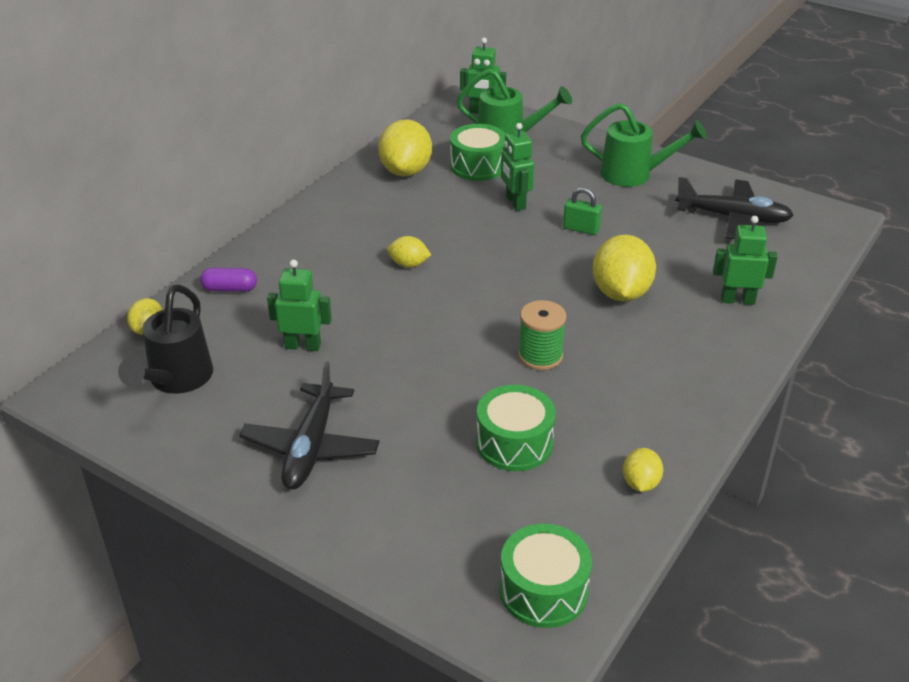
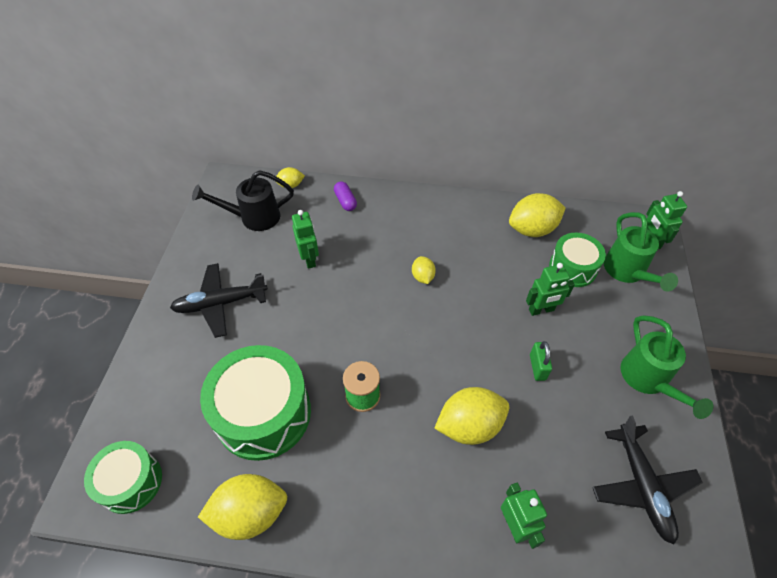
camera: 65 degrees right, 15 degrees up
(514, 443) = (263, 413): green drum -> green drum, size x1.69
(515, 203) = (541, 310): green robot -> green robot turned 150 degrees counterclockwise
(640, 483) = (250, 513): yellow lemon -> yellow lemon, size x1.91

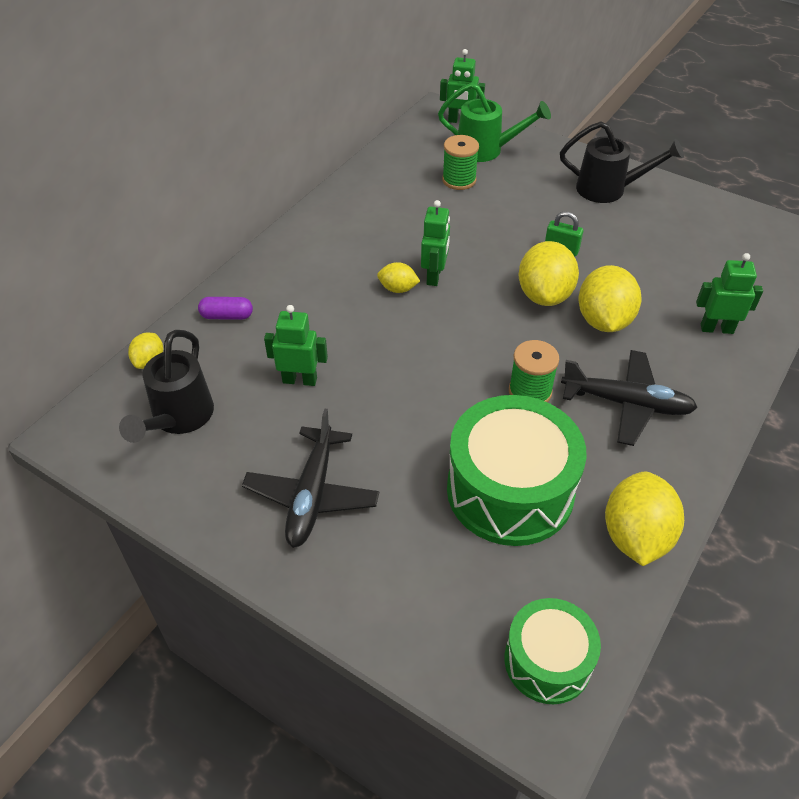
camera: 65 degrees left, 5 degrees down
(532, 229) = (390, 185): yellow lemon -> yellow lemon (544, 295)
(541, 310) = (496, 220): green robot -> green robot (434, 276)
(573, 268) = (459, 180): green drum -> green spool
(642, 486) = (706, 237): black plane -> black plane (627, 403)
(648, 379) = (608, 189): green watering can -> black watering can

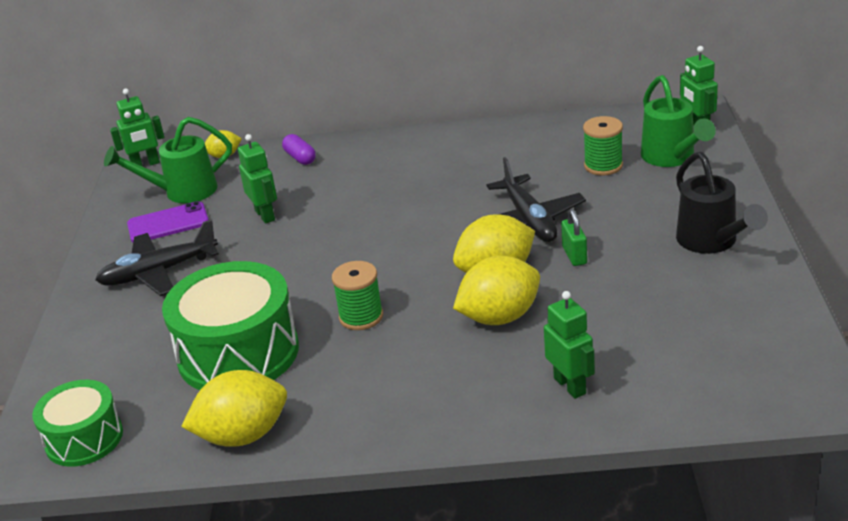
camera: 60 degrees right, 15 degrees down
(179, 418) = (183, 192): black watering can -> green watering can
(226, 452) = (168, 223): none -> purple phone
(398, 289) = (415, 205): yellow lemon -> none
(434, 276) = (452, 213): green robot -> green robot (145, 165)
(627, 403) = (400, 372): black plane -> black plane (529, 220)

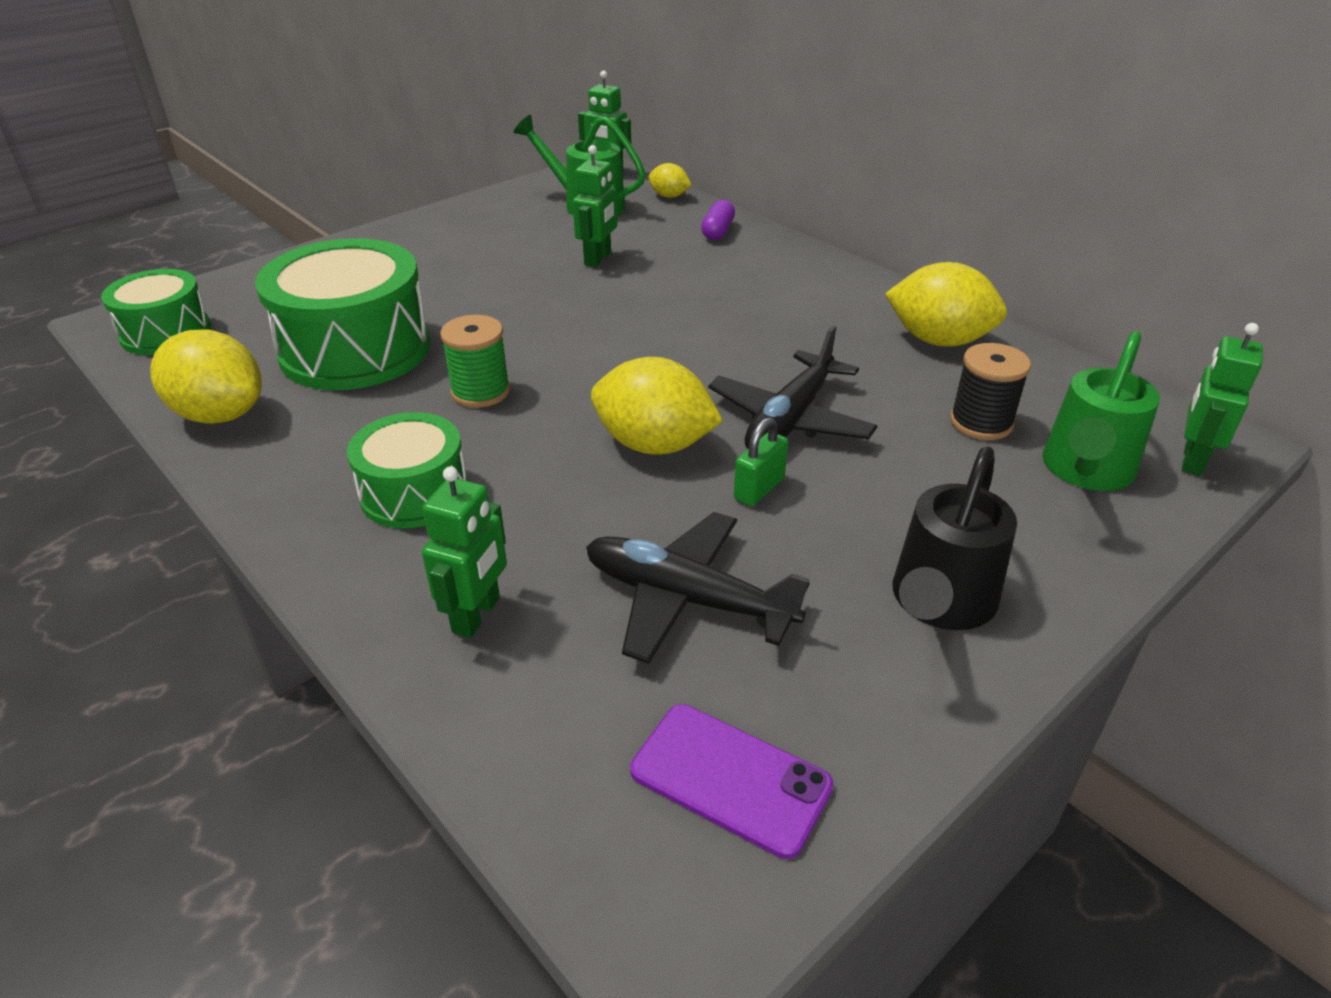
camera: 45 degrees right, 5 degrees up
(158, 272) = (447, 251): black plane -> black plane (687, 599)
(168, 223) = (529, 221): purple phone -> purple phone (730, 778)
(436, 375) = (414, 493): none -> green drum
(499, 317) = (569, 488): yellow lemon -> yellow lemon (938, 340)
(603, 166) = (981, 422): green spool -> black spool

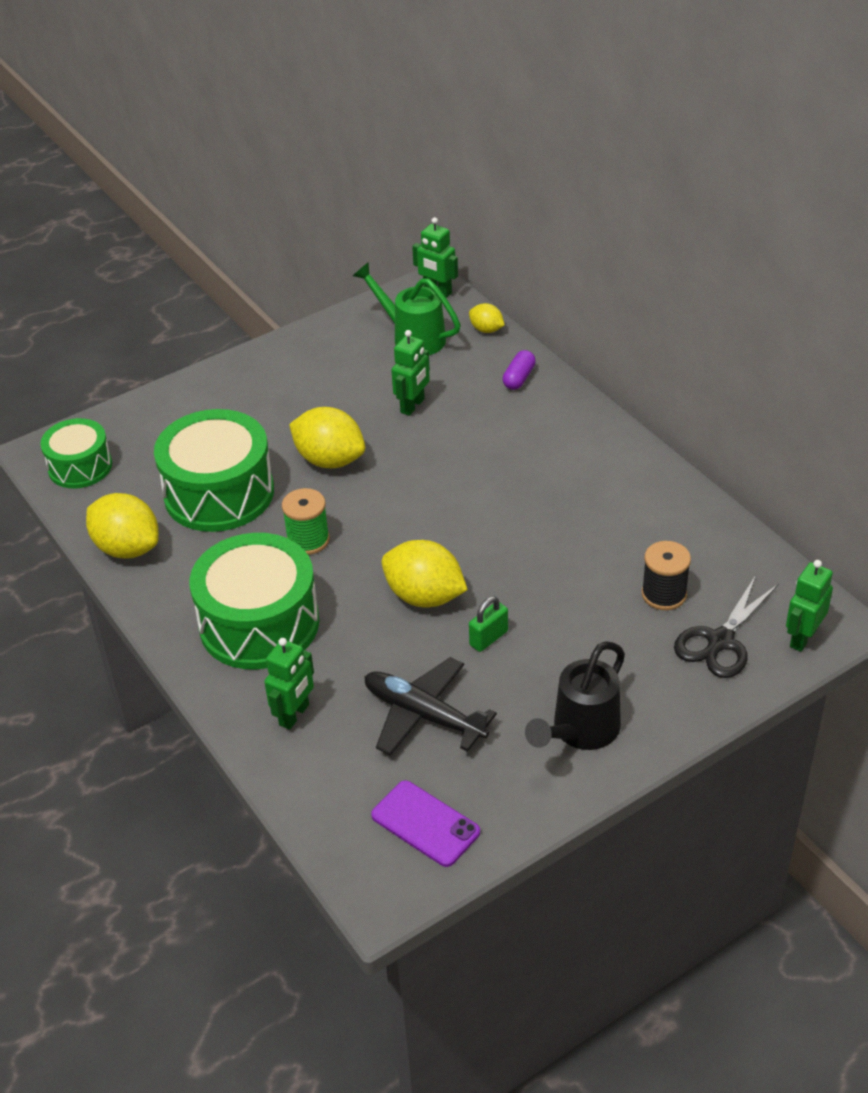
camera: 10 degrees right, 5 degrees up
(414, 493) = (259, 624): green drum -> green drum, size x1.69
(790, 420) = (525, 581): black plane -> none
(938, 340) = (663, 513): yellow lemon -> yellow lemon (330, 460)
(1085, 471) = (720, 641): green watering can -> black scissors

